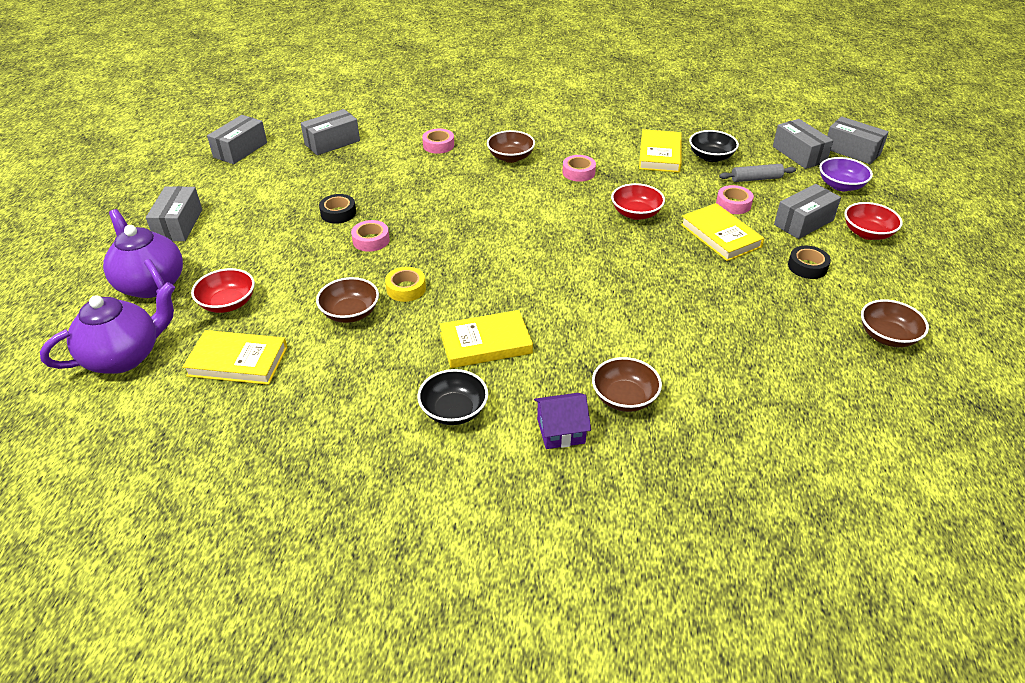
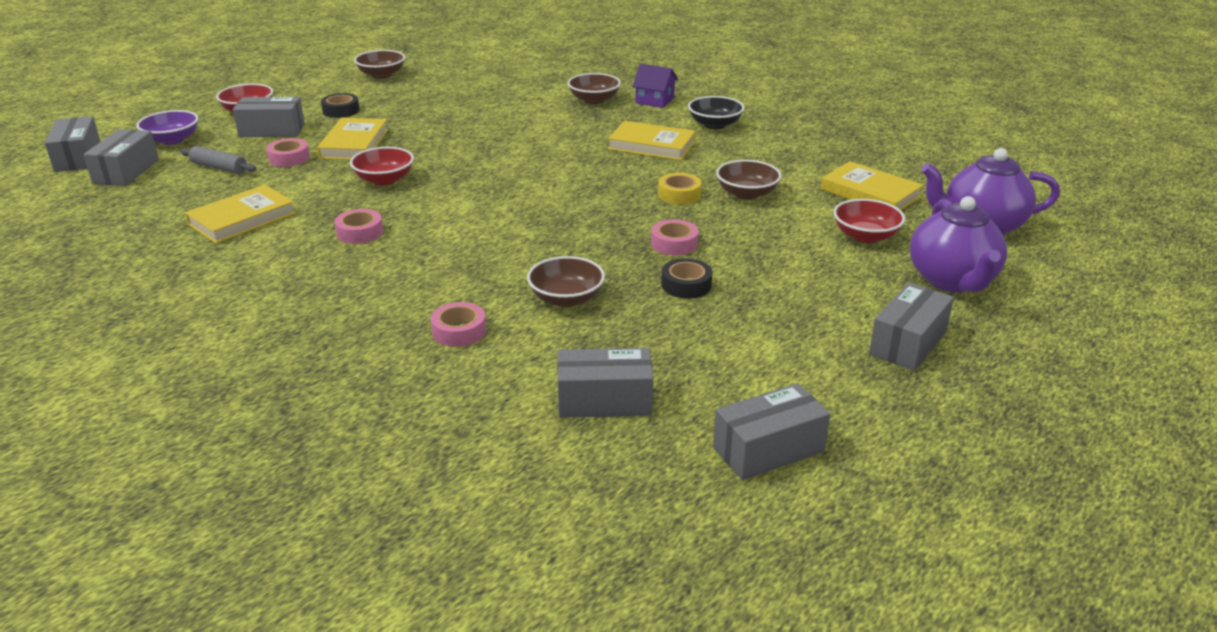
camera: 145 degrees left, 10 degrees down
(510, 157) = (398, 277): brown bowl -> brown bowl (566, 299)
(711, 157) = (204, 198): black bowl -> none

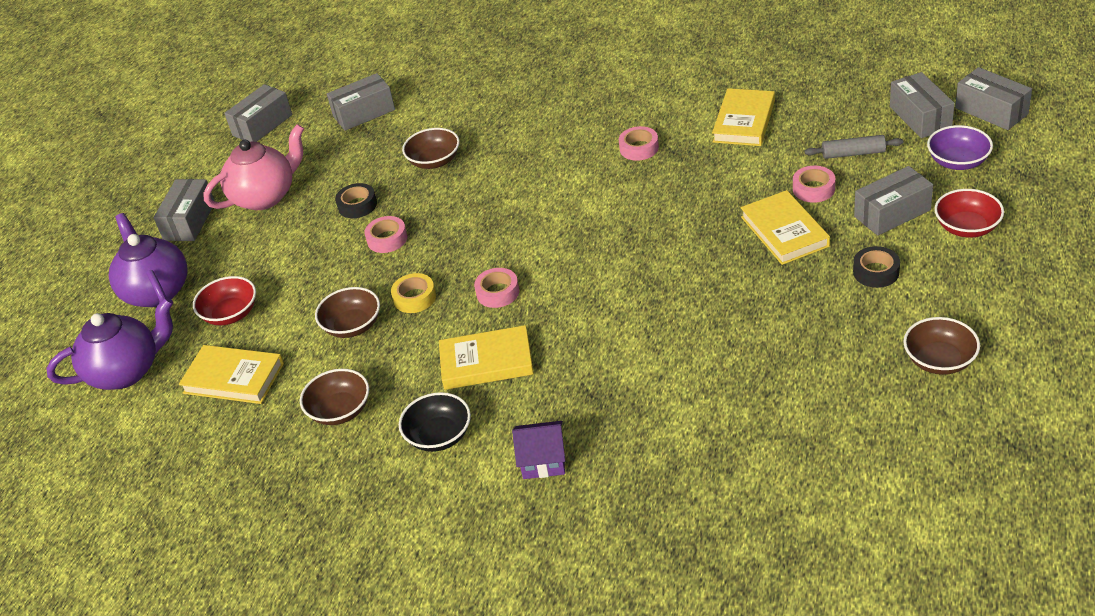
camera: 160 degrees right, 10 degrees up
(384, 180) = (692, 203): red bowl -> none
(459, 331) = (483, 114): pink tape -> pink tape (497, 292)
(594, 100) = (618, 426): brown bowl -> brown bowl (340, 410)
(796, 336) = (265, 196): none -> pink teapot

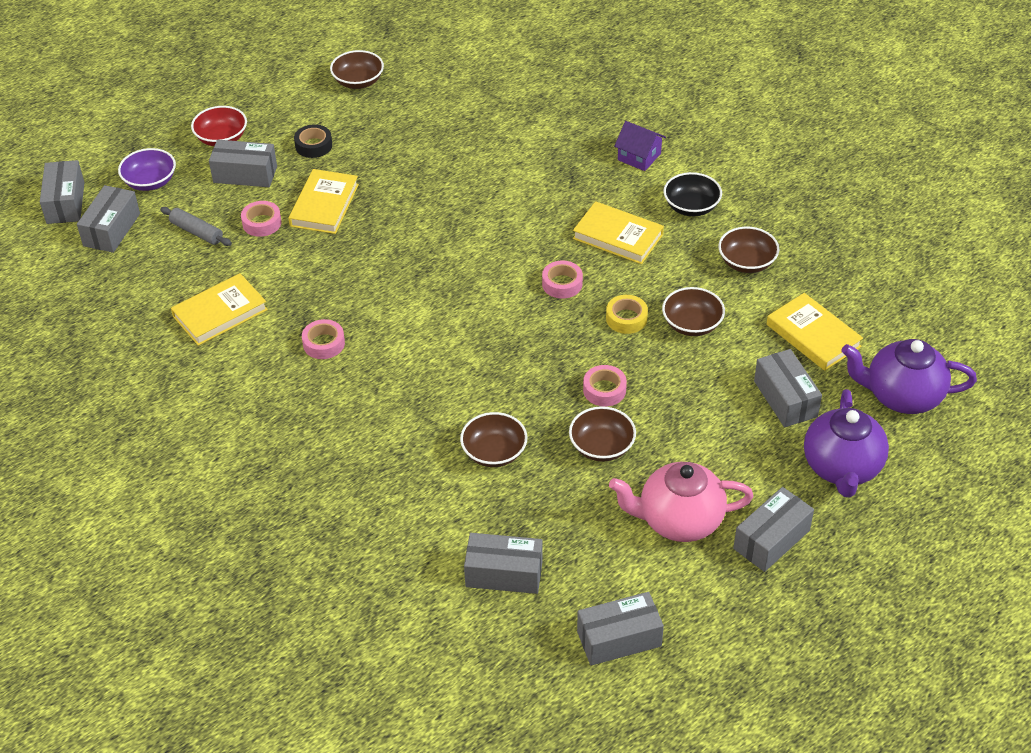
camera: 150 degrees left, 5 degrees up
(230, 314) = (785, 399): red bowl -> grey box
(357, 205) = (601, 446): black tape -> brown bowl

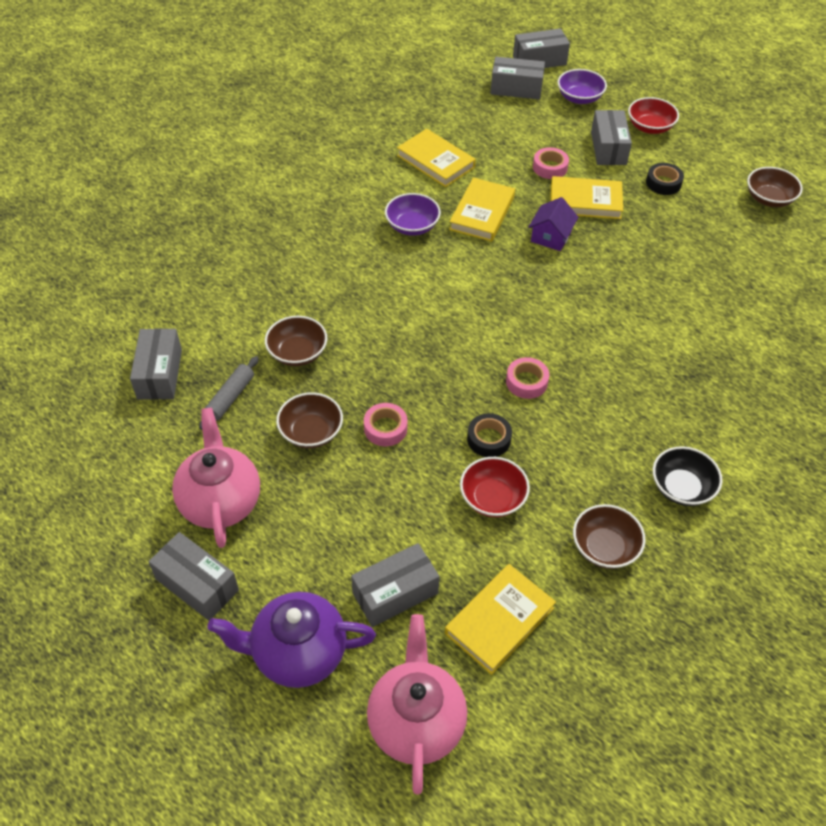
camera: 80 degrees right, 5 degrees up
(197, 232) = (527, 133): grey rolling pin -> grey rolling pin (230, 397)
(324, 343) = (412, 226): pink tape -> purple bowl
(618, 236) = (610, 423): yellow book -> yellow book (482, 213)
(619, 639) = (84, 463): grey box -> none
(626, 318) = (489, 439): yellow tape -> black tape
(639, 157) = (749, 432): purple house -> purple house (551, 236)
(692, 324) = (492, 498): brown bowl -> red bowl
(902, 396) = (416, 722): purple teapot -> pink teapot

